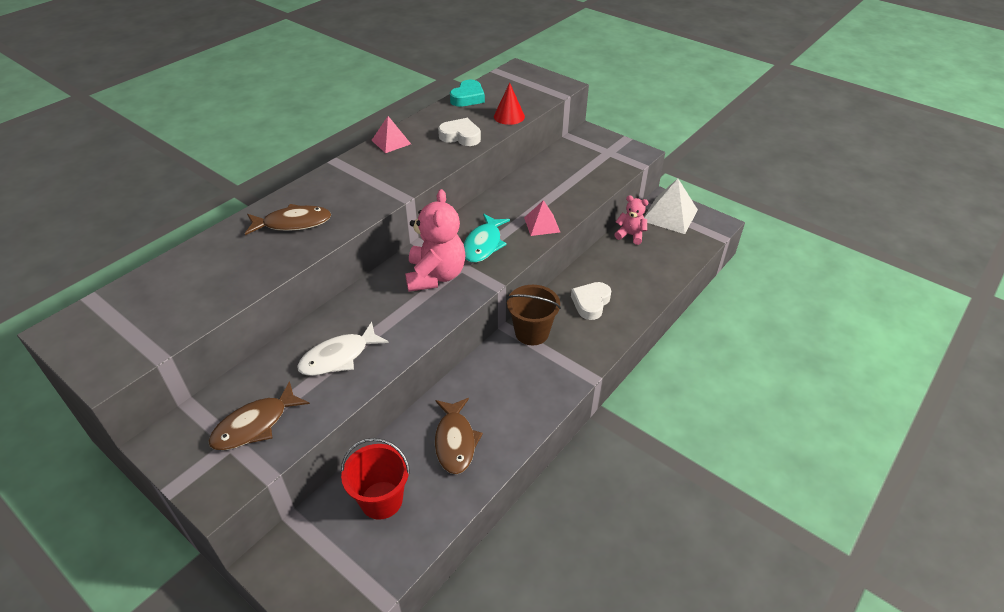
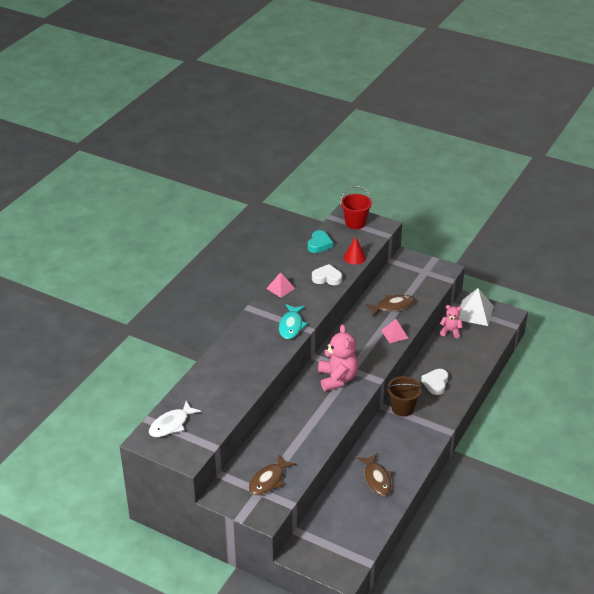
camera: 10 degrees left, 5 degrees down
(293, 223) = (245, 356): brown fish -> brown fish (393, 306)
(338, 357) = (299, 437): white fish -> white fish (171, 424)
(381, 500) = (345, 515): red bucket -> red bucket (355, 223)
(483, 244) = (360, 353): turquoise fish -> turquoise fish (291, 326)

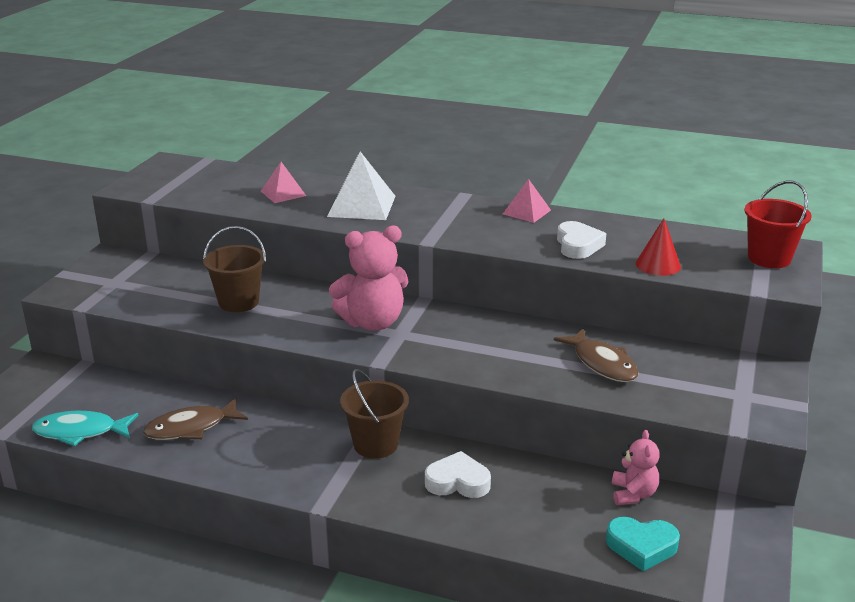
camera: 80 degrees right, 10 degrees down
(171, 424) = (196, 172): white fish -> none
(268, 480) = (134, 286): brown fish -> none
(291, 326) = (432, 227): turquoise fish -> turquoise fish (80, 432)
(301, 432) = (238, 302): none -> brown bucket
(319, 244) = (672, 232): turquoise heart -> turquoise heart (641, 547)
(394, 334) = (517, 371): pink pyramid -> pink pyramid (283, 193)
(475, 312) = (721, 528): white pyramid -> white pyramid (361, 206)

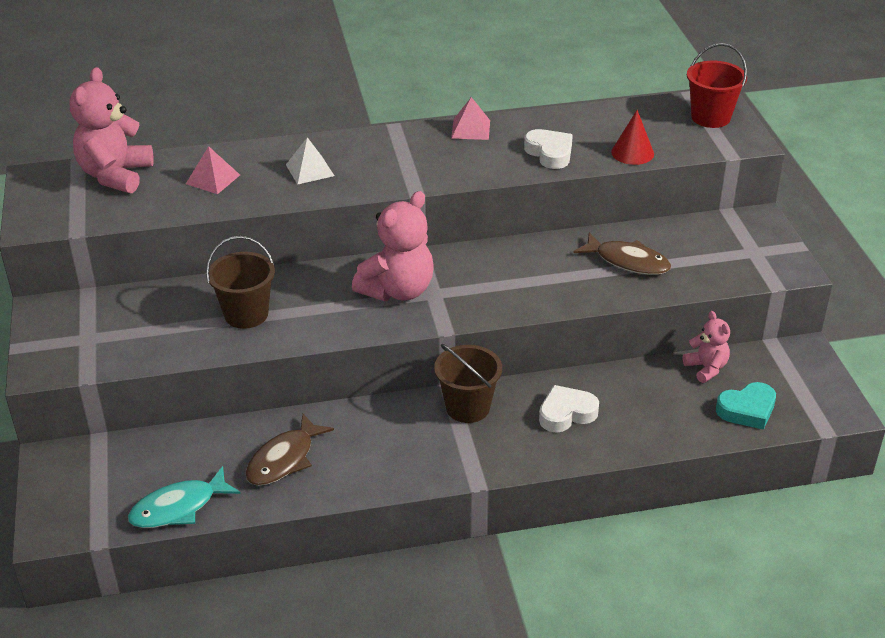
camera: 30 degrees left, 10 degrees up
(220, 174) = (115, 175): none -> pink teddy bear
(361, 206) = (310, 170): white pyramid -> white pyramid, size x0.61

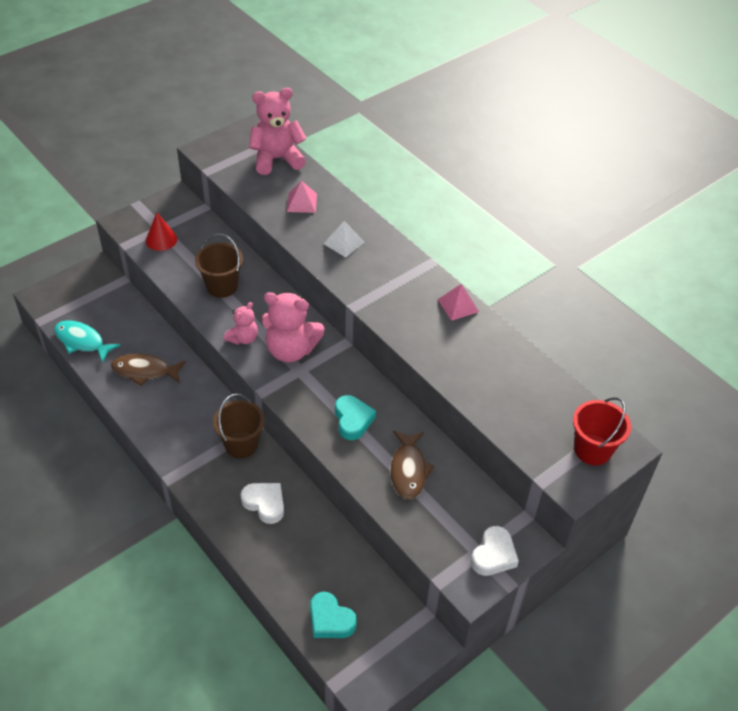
camera: 60 degrees right, 10 degrees up
(535, 277) = (353, 420): none -> turquoise heart
(550, 153) = (458, 362): white heart -> white heart (493, 555)
(632, 153) = (496, 413): red cone -> red cone (161, 239)
(706, 368) = (365, 577): pink teddy bear -> pink teddy bear (243, 338)

